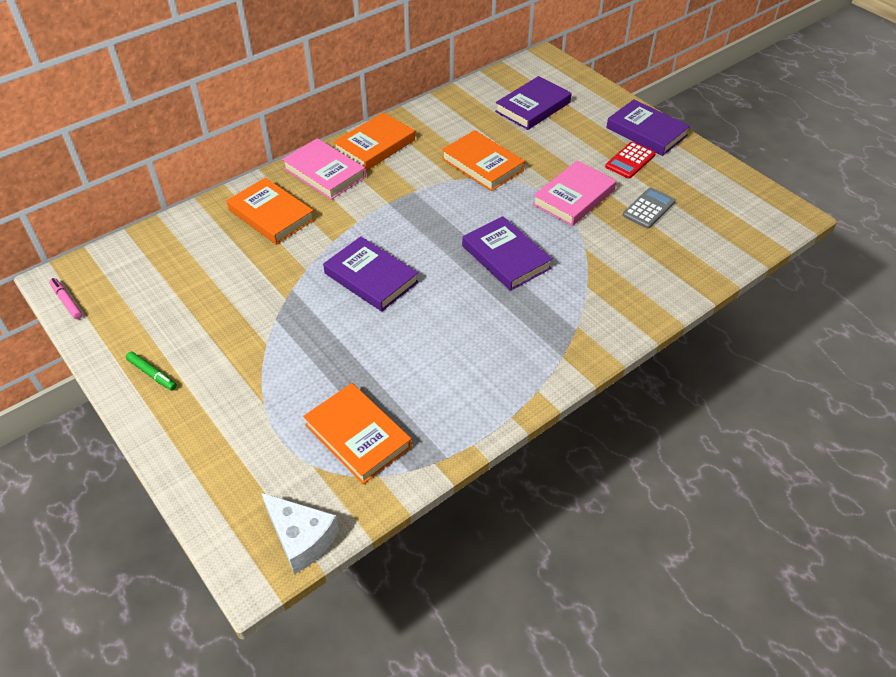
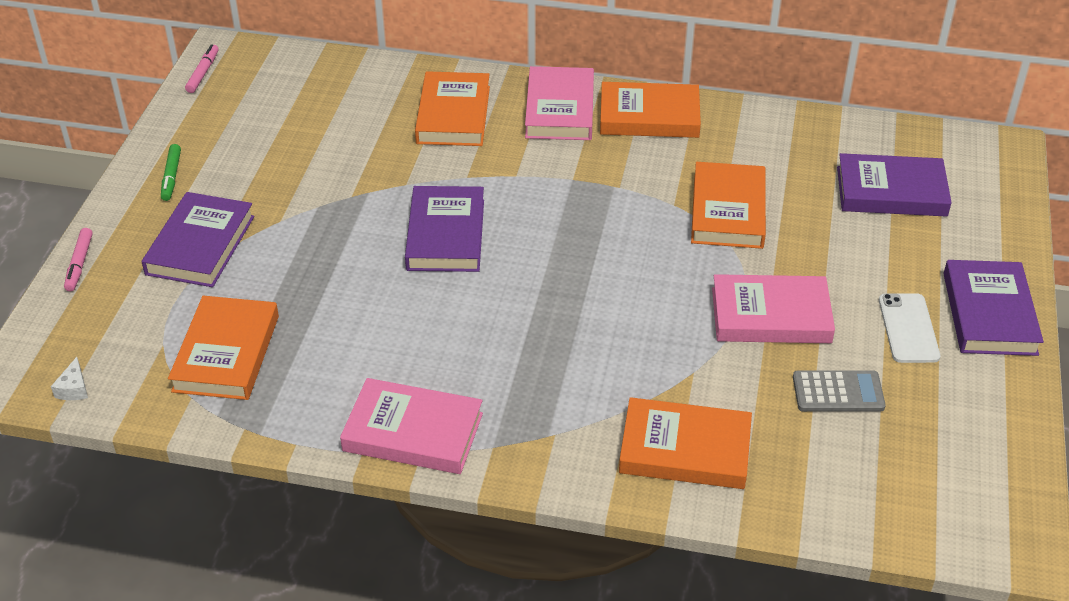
camera: 50 degrees right, 5 degrees down
(178, 471) = (79, 264): none -> pink marker
(301, 538) = (74, 388): white cheese -> white cheese, size x0.47
(506, 257) = (597, 315): purple book -> purple book (200, 245)
(517, 384) = (413, 432): none -> pink book
(630, 161) = (908, 328): red calculator -> white phone
(636, 283) = (685, 449): none -> orange book

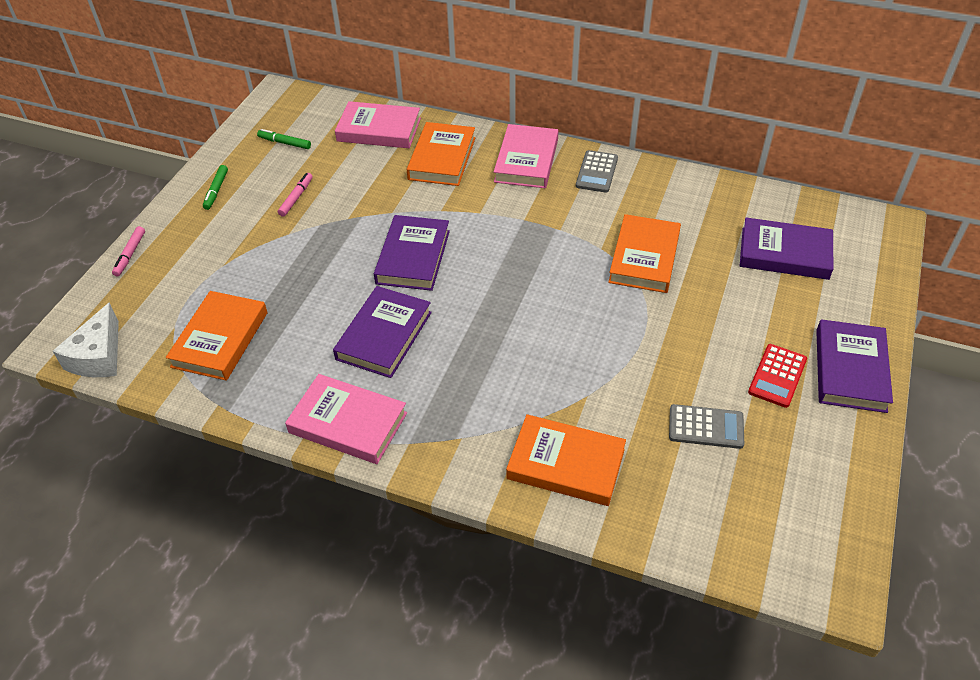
camera: 10 degrees right, 5 degrees up
(74, 388) = (98, 356): white cheese -> white cheese, size x2.15
(200, 245) = (223, 248): purple book -> purple book (384, 335)
(203, 73) = (261, 110): pink marker -> pink marker (296, 198)
(245, 111) = (284, 143): none -> green marker
(649, 116) = (596, 172): orange book -> grey calculator
(771, 315) = (662, 352): pink book -> pink book (379, 130)
(908, 328) = (777, 376): white phone -> red calculator

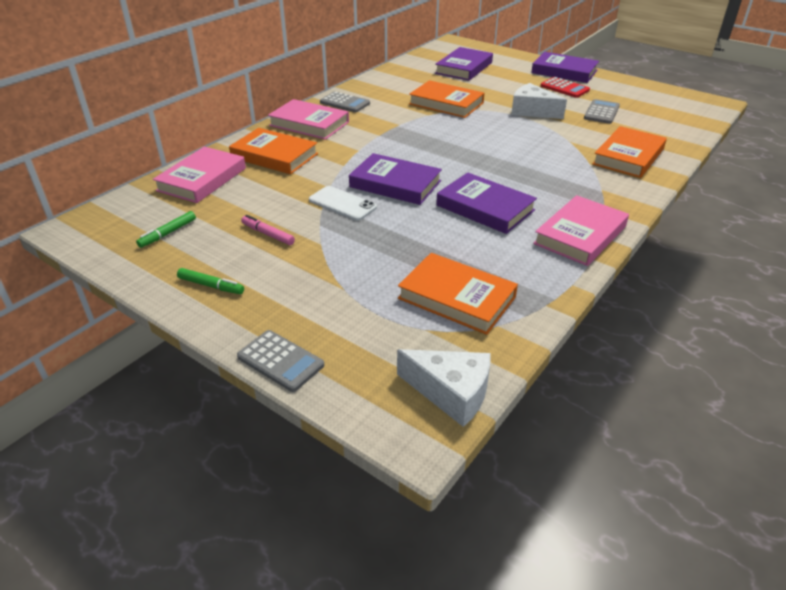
camera: 75 degrees left, 10 degrees down
(130, 254) = (280, 361): pink marker -> grey calculator
(361, 229) = (342, 204): none -> white phone
(666, 347) = (532, 111): none -> white cheese

